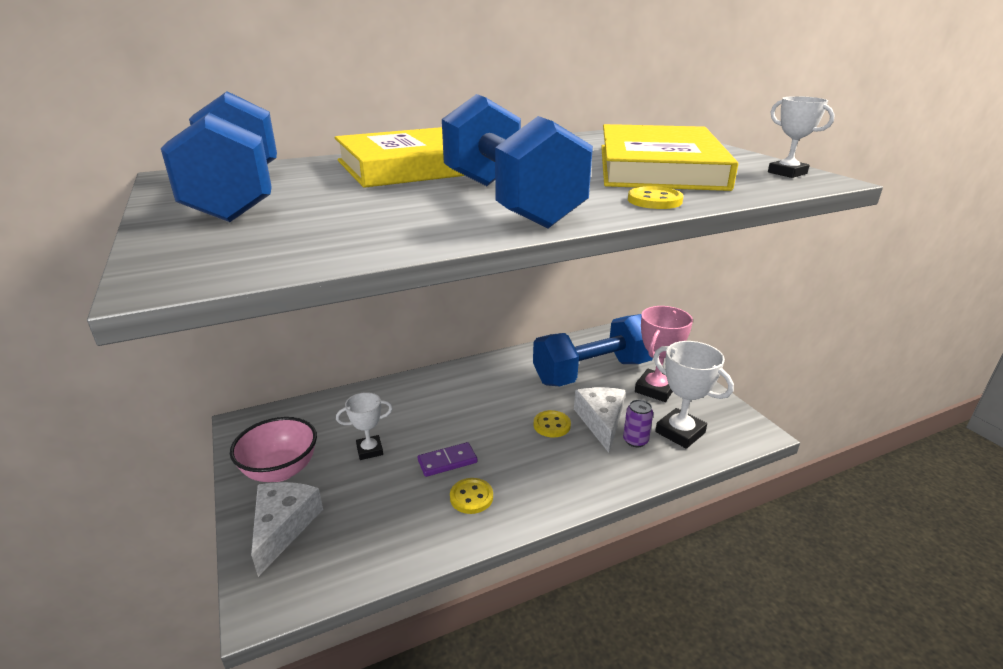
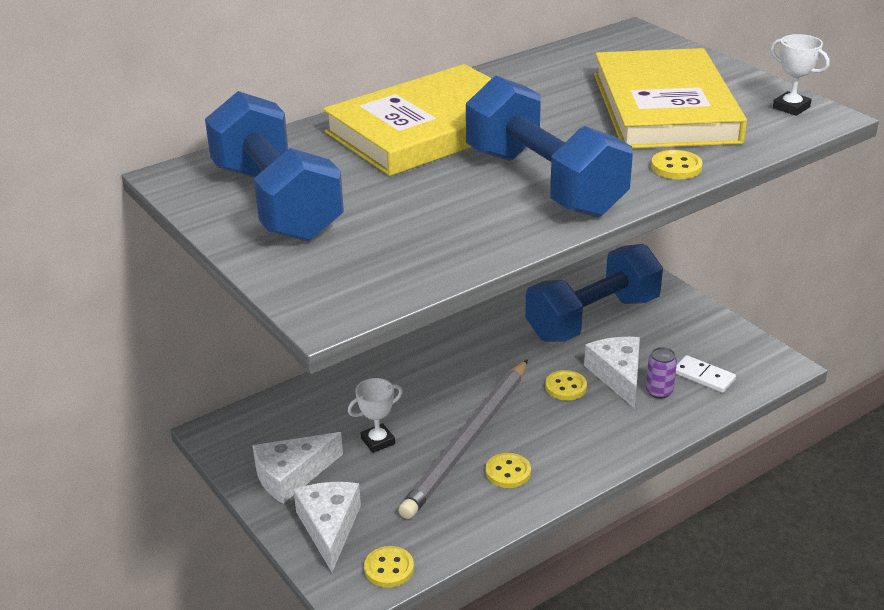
camera: 10 degrees left, 5 degrees up
(281, 470) = (292, 475): pink bowl -> white cheese
(313, 582) = (389, 568): none -> yellow button
(447, 461) = (468, 441): purple domino -> grey pencil
(655, 389) = (668, 330): pink trophy -> none
(680, 432) = (704, 376): white trophy -> white domino

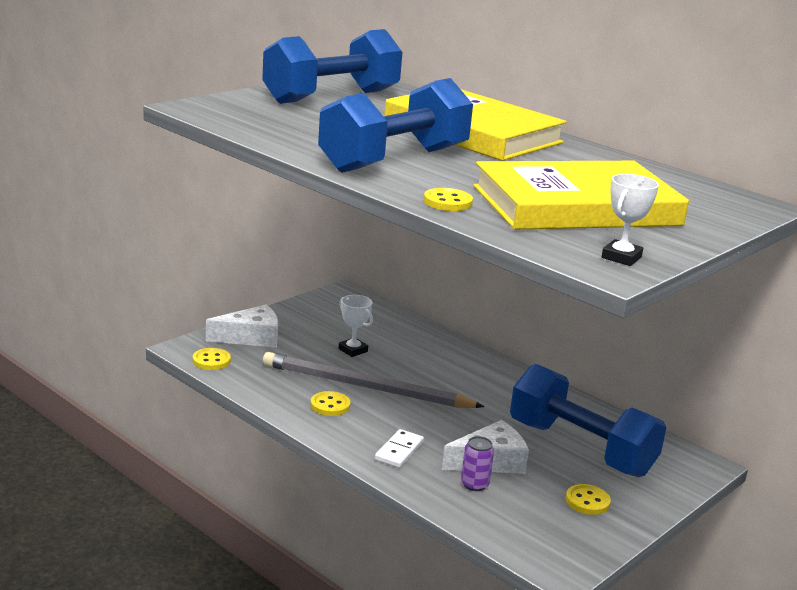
camera: 75 degrees right, 10 degrees down
(292, 475) = (304, 321): white cheese -> none
(565, 387) = (459, 433): yellow button -> yellow button (587, 501)
(704, 376) = (513, 513): white domino -> white domino (399, 451)

